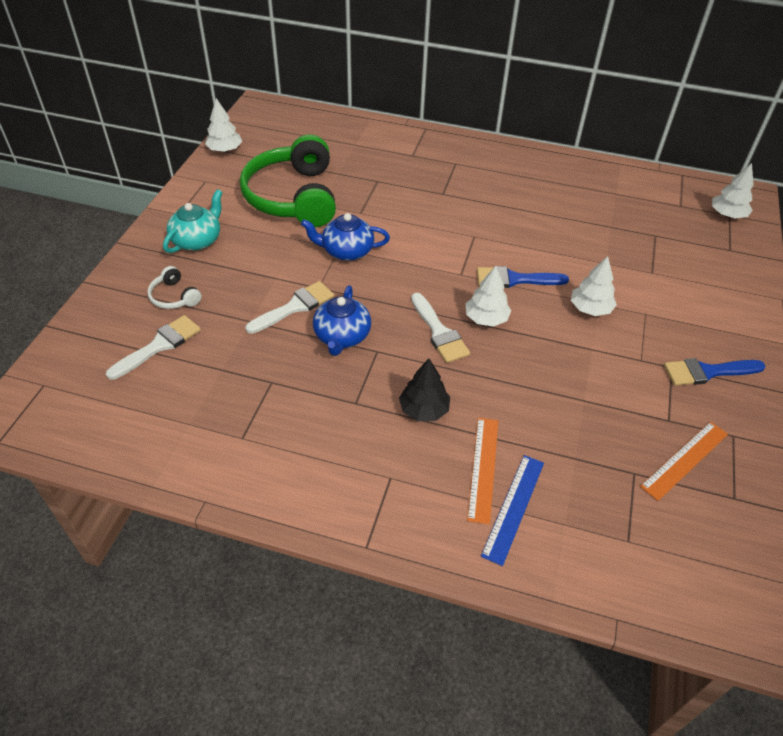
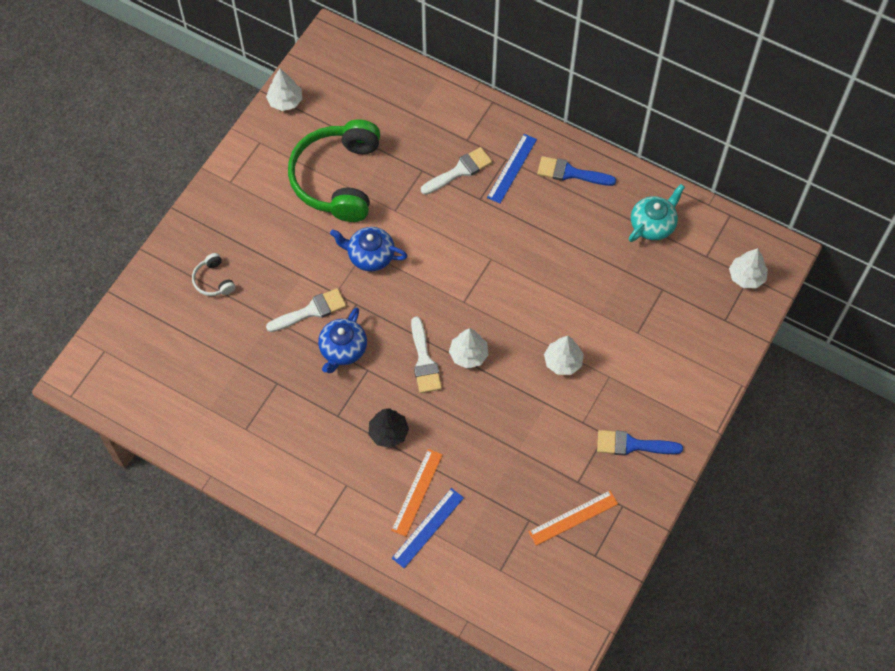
camera: 15 degrees right, 15 degrees up
(159, 345) = (195, 330): white brush -> white brush (460, 171)
(197, 240) = (242, 218): turquoise teapot -> turquoise teapot (653, 224)
(464, 169) = (512, 168): none -> blue ruler
(514, 279) = (509, 317): blue brush -> blue brush (570, 173)

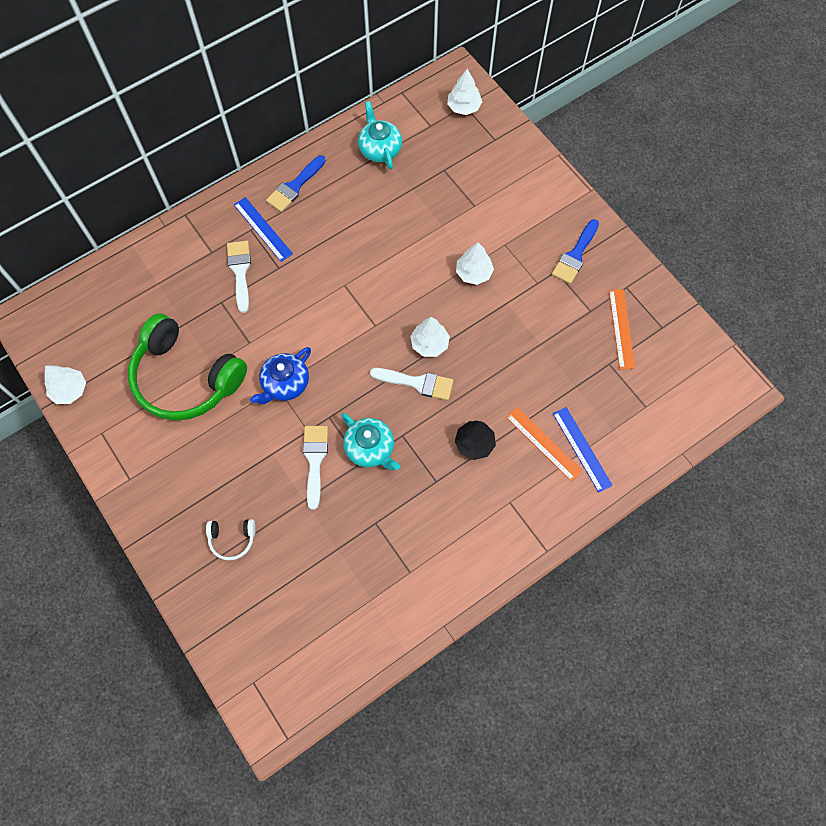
camera: 65 degrees left, 5 degrees up
(343, 349) = (370, 448): blue teapot -> turquoise teapot

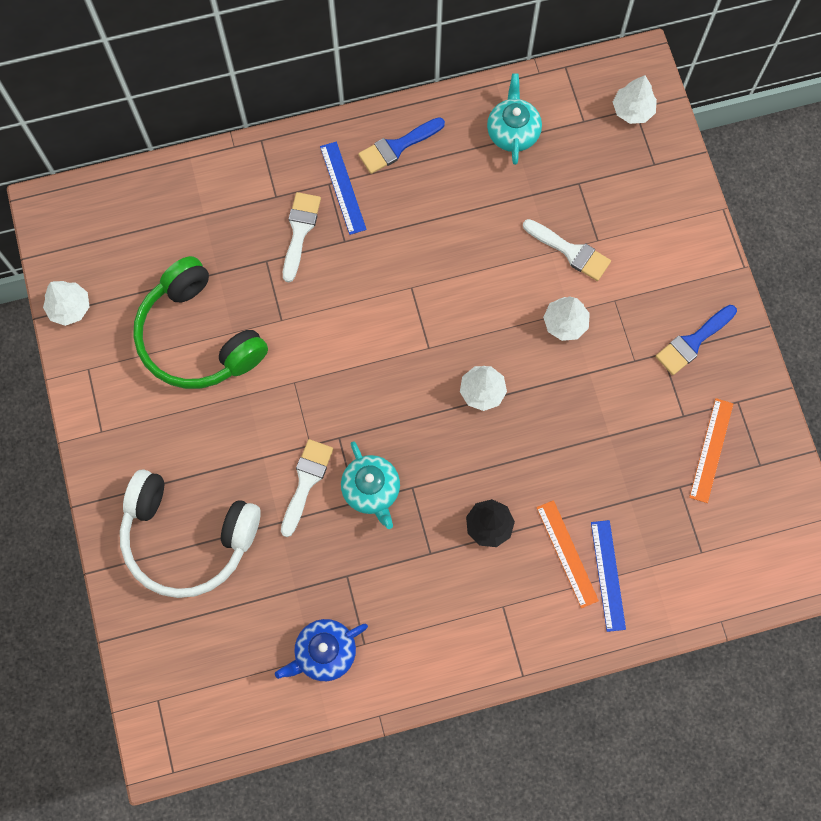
camera: 20 degrees right, 5 degrees up
(232, 539) = (187, 538): white headphones -> white headphones, size x2.43
(285, 384) = (304, 382): blue teapot -> blue teapot (324, 652)
(417, 383) = (451, 433): white brush -> white brush (570, 251)

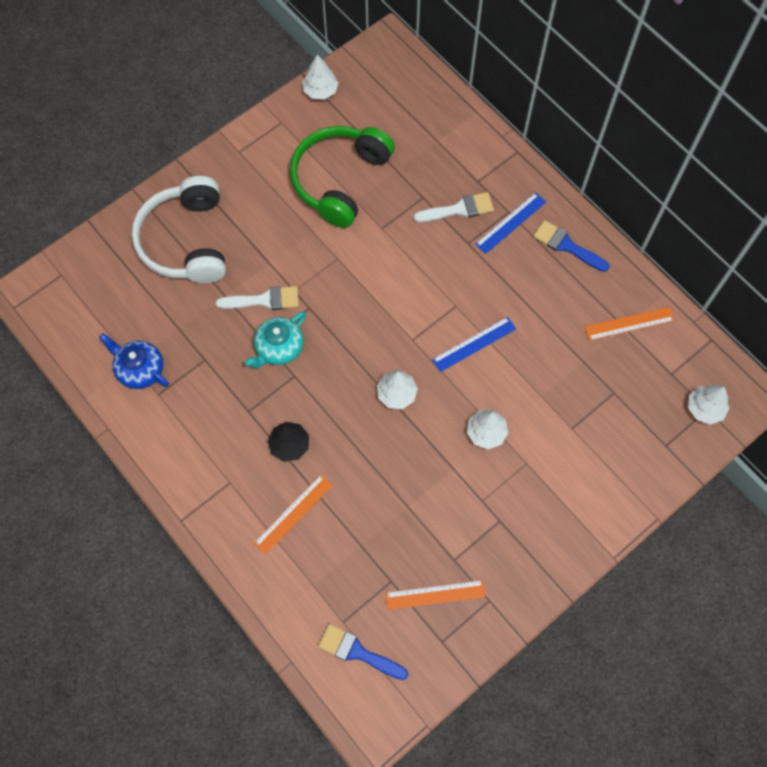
camera: 65 degrees right, 5 degrees down
(513, 132) = (629, 324): turquoise teapot -> orange ruler
(570, 251) = (550, 411): white brush -> none
(607, 575) = (290, 553): blue ruler -> blue ruler (474, 344)
(693, 342) = (523, 541): blue brush -> blue brush (357, 652)

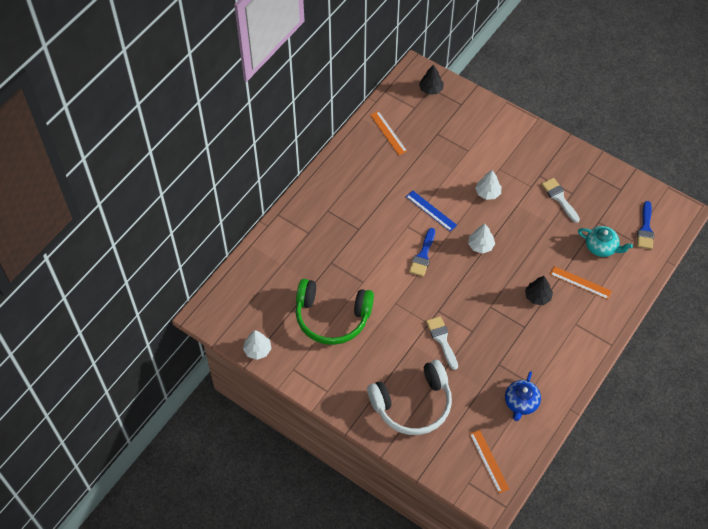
camera: 105 degrees left, 10 degrees down
(279, 348) = (474, 321): turquoise teapot -> turquoise teapot (601, 247)
(435, 594) = (596, 198): orange ruler -> orange ruler (488, 461)
(459, 209) = (334, 239): white brush -> white brush (559, 198)
(510, 223) = (335, 208): blue ruler -> none
(566, 246) = (343, 174): blue brush -> blue brush (423, 255)
(704, 408) = (431, 89): white tree -> black tree

